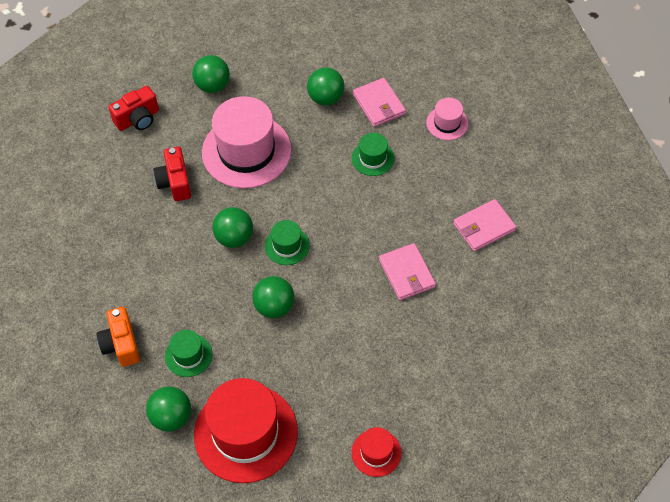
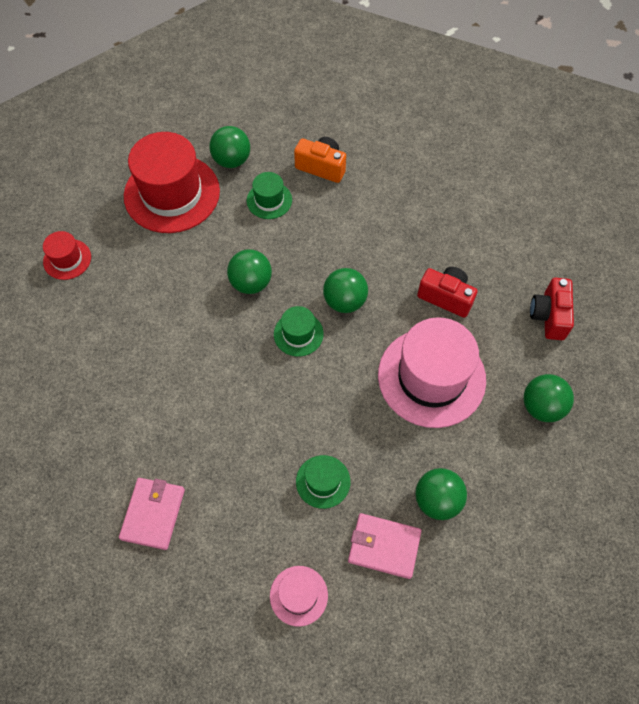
camera: 130 degrees right, 5 degrees up
(407, 273) = (178, 404): pink wallet -> none

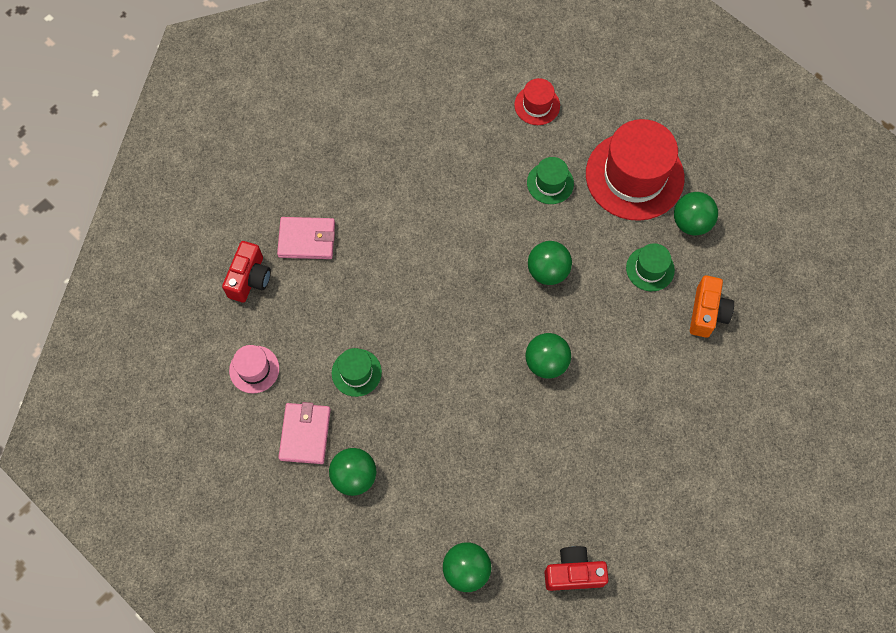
camera: 80 degrees right, 5 degrees up
(298, 334) = (500, 325): green hat -> green hat (550, 183)
(431, 377) = (478, 457): pink hat -> none
(446, 297) = (573, 462): red camera -> red camera (250, 279)

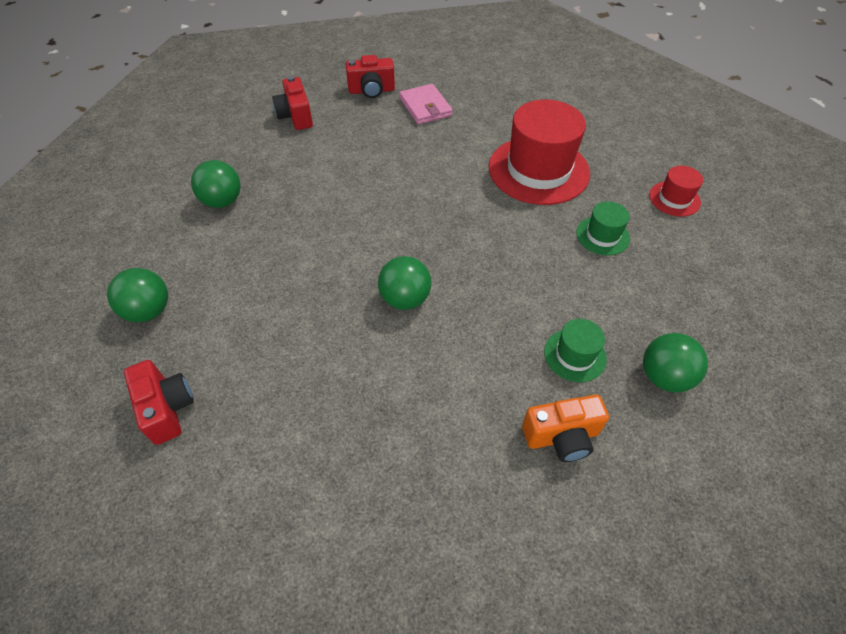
camera: 65 degrees right, 15 degrees down
(254, 369) = (296, 116): pink hat -> red camera
(305, 434) = (251, 160): pink wallet -> none
(356, 372) = (322, 171): green hat -> none
(547, 271) = (506, 266): green ball -> none
(634, 176) = (672, 302): red hat -> red hat (538, 170)

